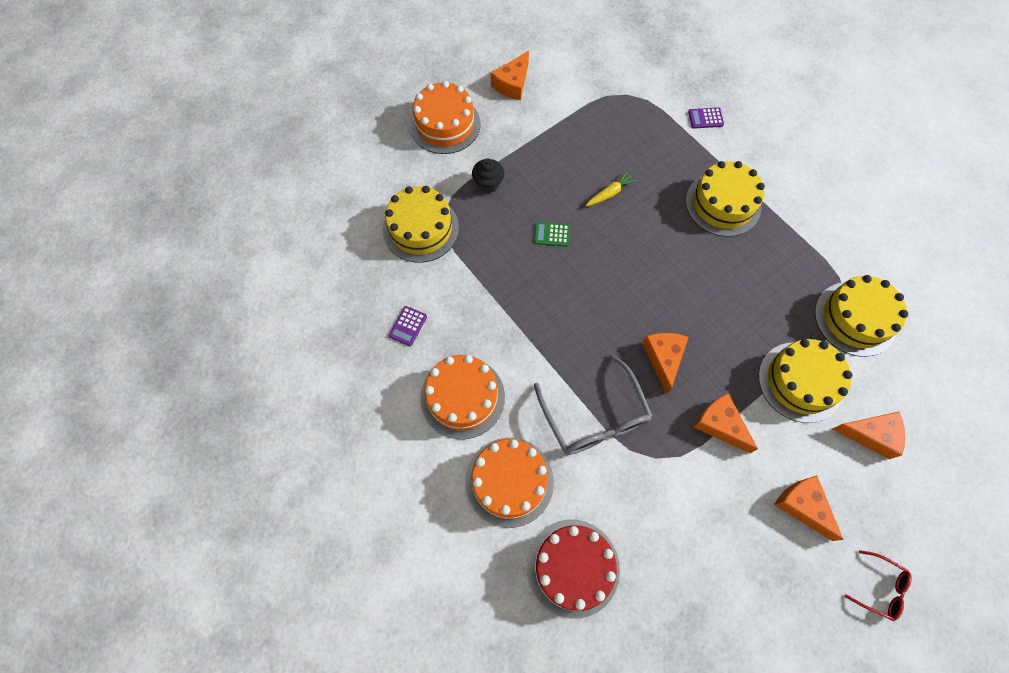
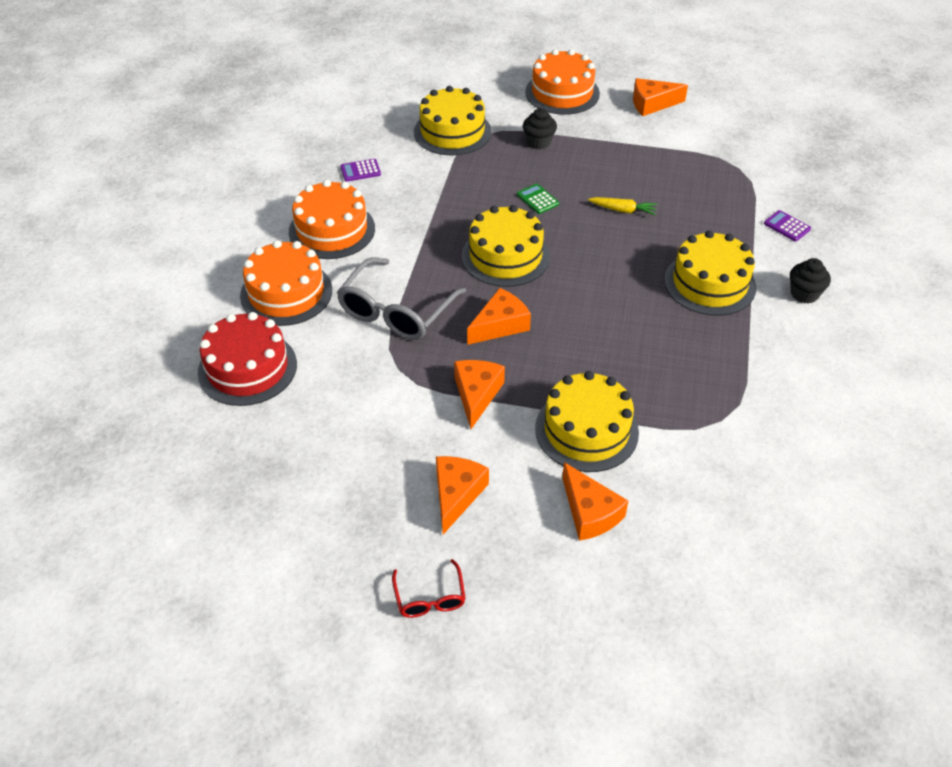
camera: 50 degrees right, 20 degrees down
(773, 163) = (804, 294): none -> black cupcake
(855, 318) = (707, 438): yellow cake -> yellow cake (505, 256)

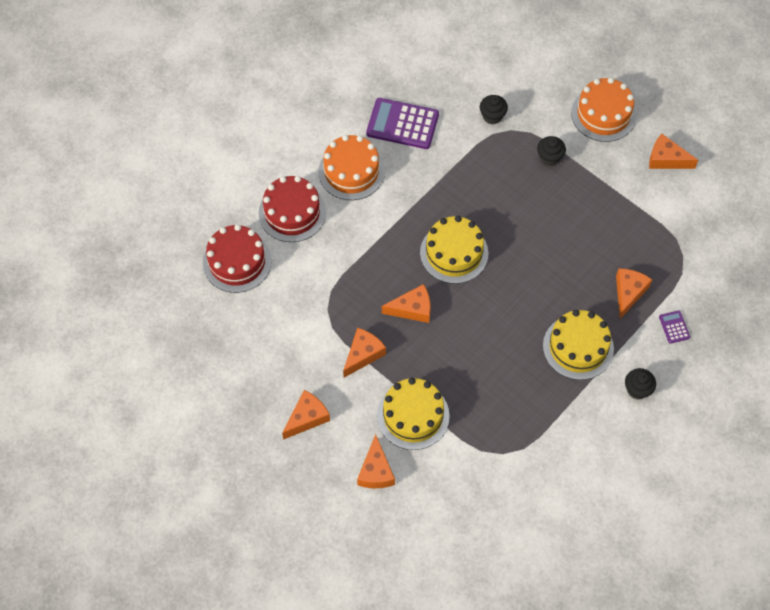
camera: 30 degrees right, 15 degrees up
(286, 293) = (292, 212): orange cake -> red cake
(360, 171) = (402, 124): purple calculator -> purple calculator, size x2.20
(396, 311) = (353, 263): grey glasses -> none
(430, 597) = (252, 474): red glasses -> none
(452, 132) = (492, 116): yellow cake -> black cupcake
(537, 199) = (510, 213): green calculator -> none
(623, 210) = (565, 253): yellow carrot -> none
(716, 217) = (628, 293): none -> orange cheese

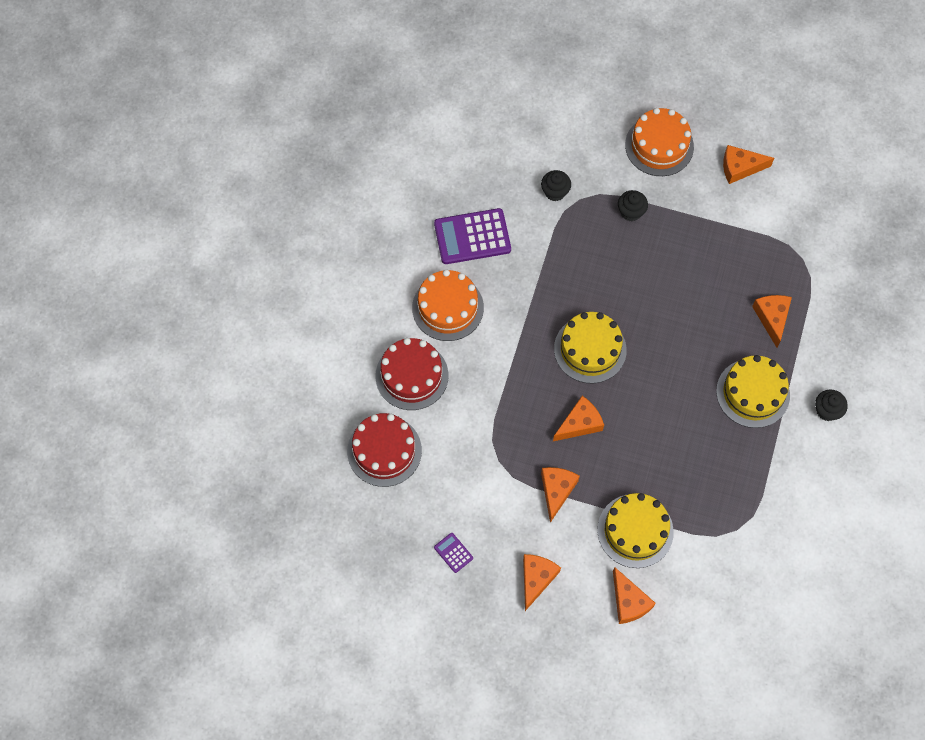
camera: 25 degrees left, 5 degrees up
(674, 327) = (829, 334): purple calculator -> purple calculator (453, 553)

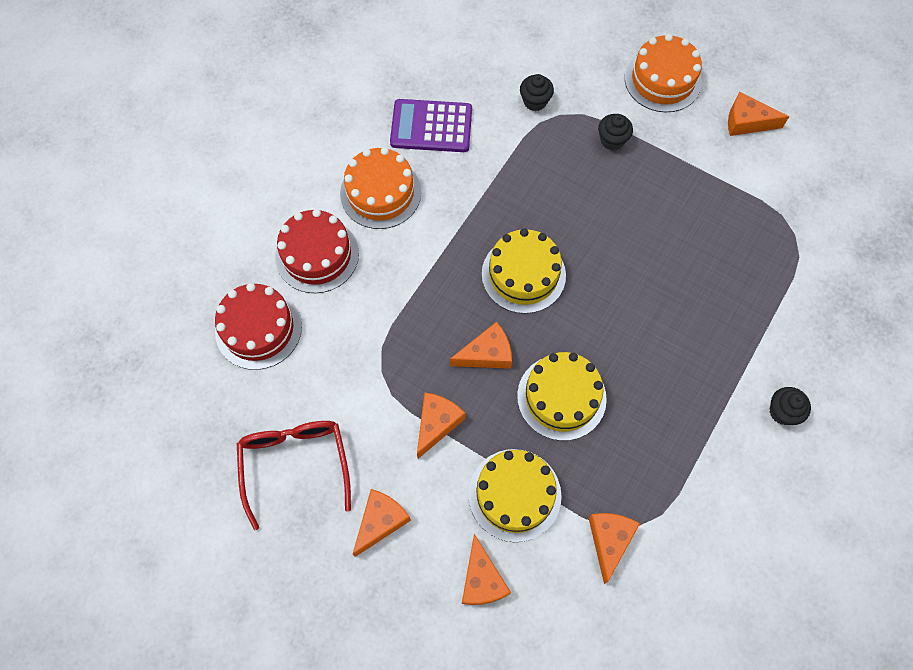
camera: 15 degrees right, 0 degrees up
(453, 553) = (295, 464): purple calculator -> red glasses
(753, 393) = (698, 369): yellow cake -> yellow cake (561, 397)
(772, 318) = (742, 290): orange cheese -> orange cheese (609, 540)

